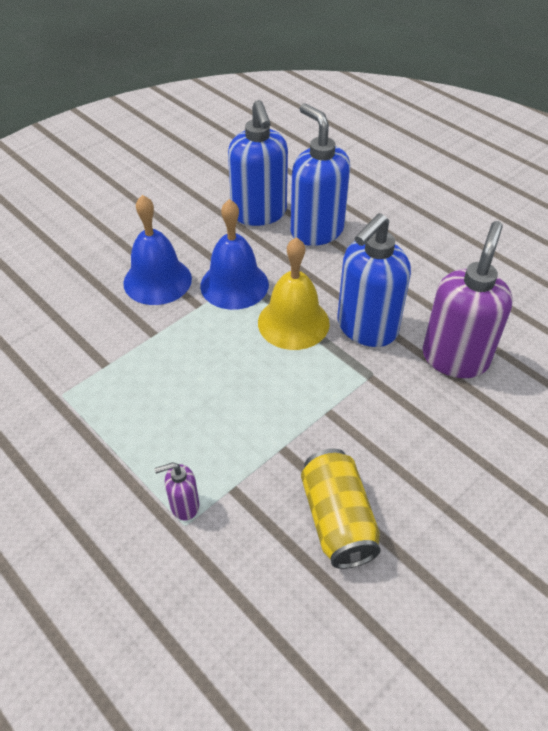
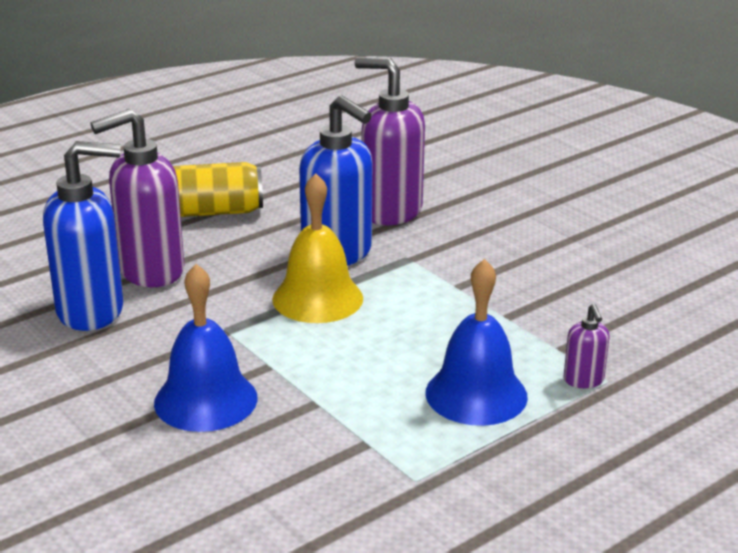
camera: 85 degrees left, 20 degrees down
(234, 285) = (236, 337): blue bell -> blue bell (476, 394)
(316, 231) = (150, 271): blue soap dispenser -> purple soap dispenser
(337, 520) = (591, 292): yellow can -> yellow can (214, 212)

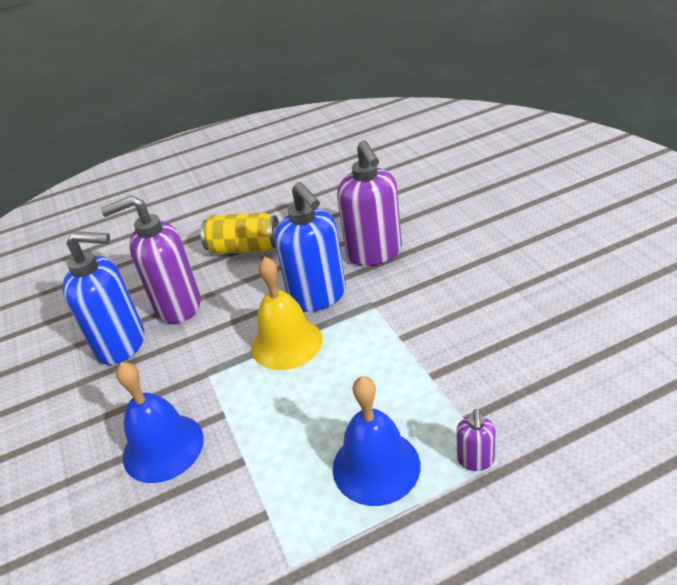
camera: 20 degrees right, 10 degrees up
(390, 211) = (374, 253): purple soap dispenser -> purple soap dispenser turned 150 degrees counterclockwise

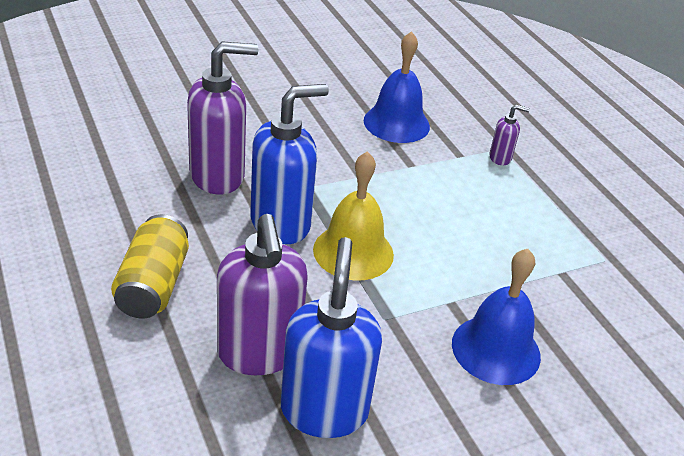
camera: 100 degrees left, 0 degrees up
(376, 466) = (509, 206): blue bell -> blue bell (396, 123)

